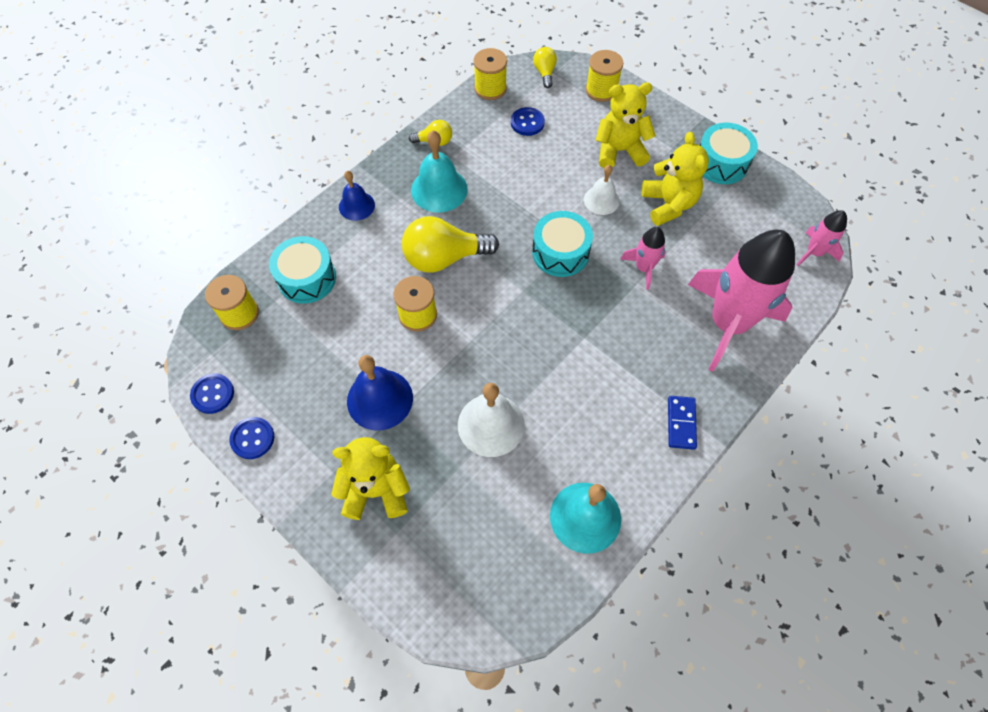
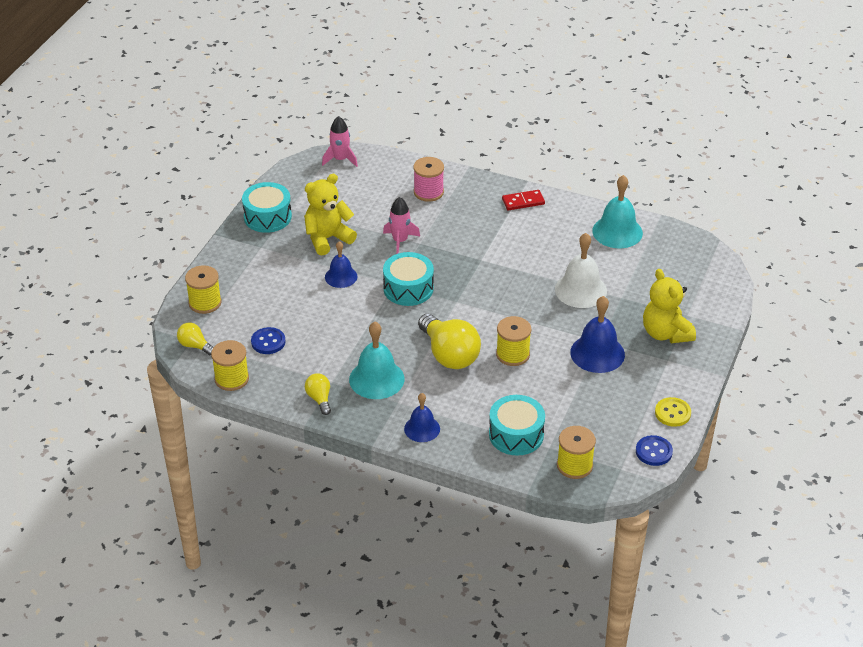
camera: 110 degrees left, 20 degrees down
(252, 438) = (672, 413): blue button -> yellow button
(544, 73) = (195, 346): yellow light bulb -> yellow light bulb turned 60 degrees clockwise
(601, 200) = (341, 276): white bell -> blue bell
(619, 151) = (279, 277): yellow teddy bear -> none
(681, 423) = (523, 202): blue domino -> red domino
(728, 323) = (428, 192): pink rocket -> pink spool

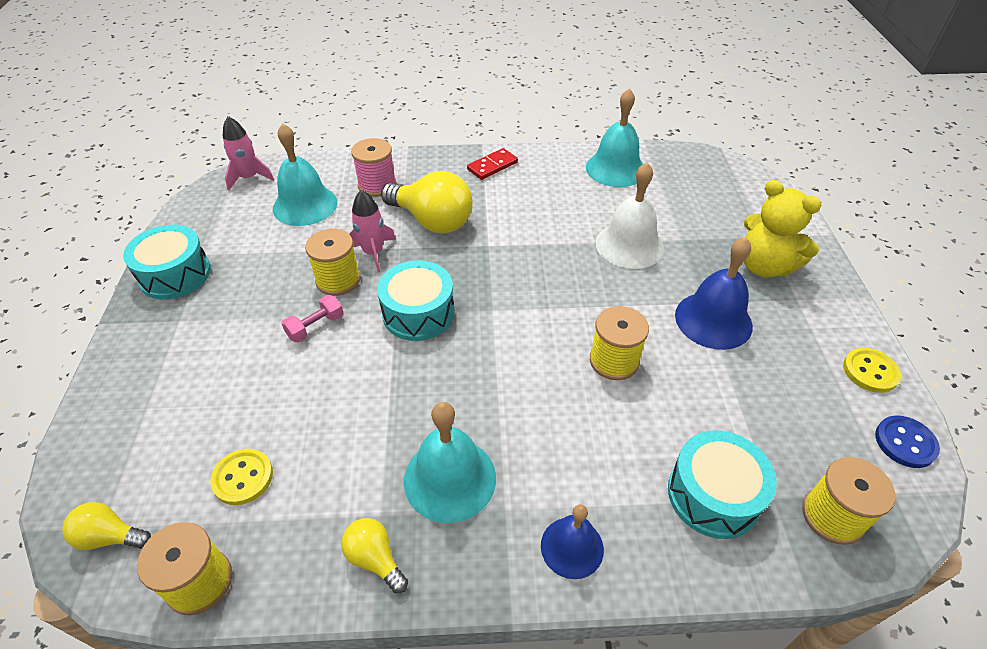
camera: 25 degrees left, 5 degrees up
(205, 303) = (110, 443): yellow spool -> yellow spool (338, 280)
(268, 342) = (243, 478): blue button -> yellow button
(327, 238) = (273, 279): yellow teddy bear -> none
(341, 276) = (315, 327): blue bell -> pink dumbbell
(370, 192) = (305, 205): none -> turquoise bell
(449, 354) = (531, 393): yellow light bulb -> yellow light bulb (432, 221)

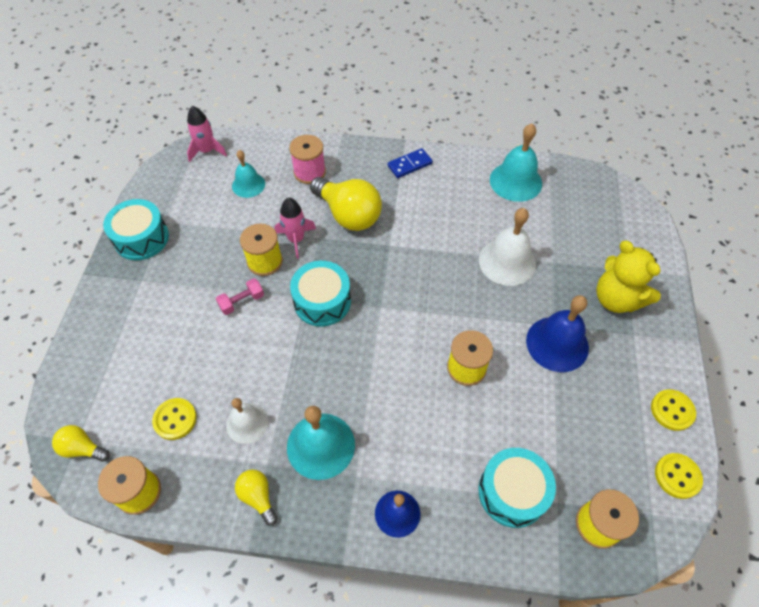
camera: 10 degrees right, 10 degrees up
(305, 205) = (248, 185): turquoise bell -> turquoise bell, size x0.63
(344, 466) = (247, 423): none -> white bell
(492, 166) = (409, 164): red domino -> blue domino
(905, 443) = (677, 476): blue button -> yellow button

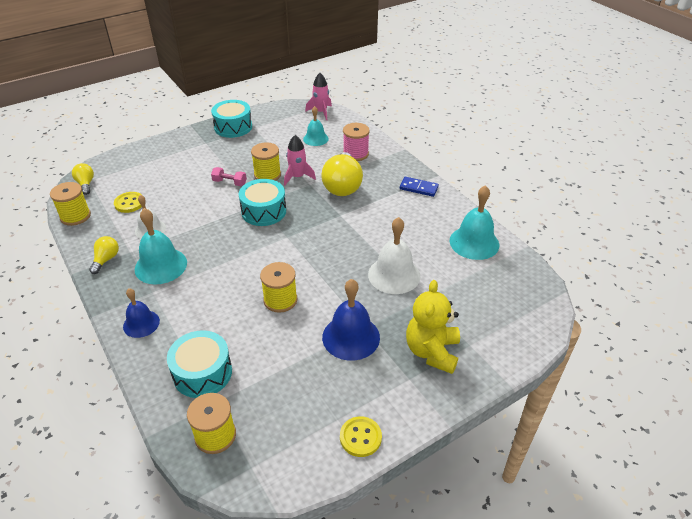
camera: 50 degrees right, 15 degrees down
(677, 476) = (301, 469): yellow button -> none

